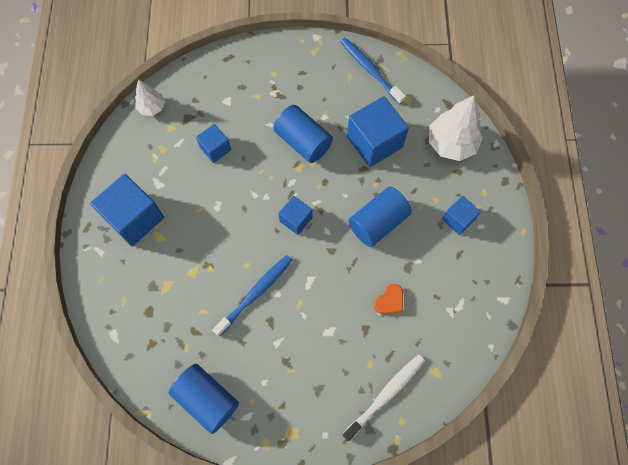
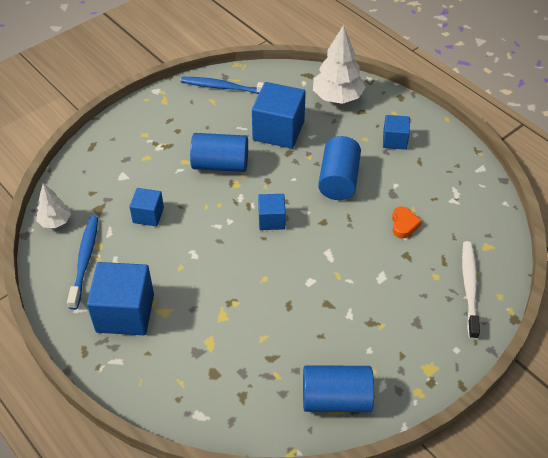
camera: 40 degrees left, 20 degrees down
(255, 293) = (294, 293): blue toothbrush -> blue toothbrush (85, 260)

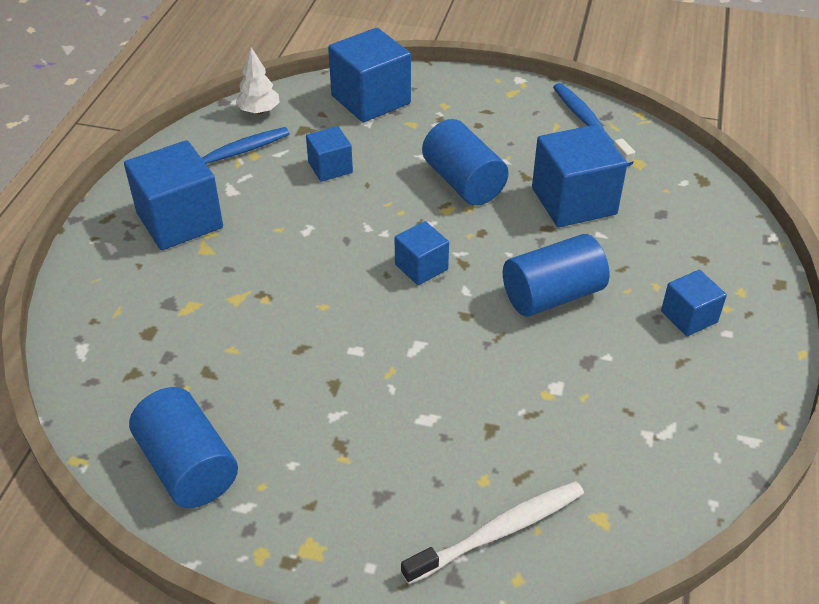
camera: 55 degrees right, 5 degrees down
(103, 163) = (371, 99): none -> blue cube
(337, 97) = (697, 224): white tree -> none
(404, 225) = (543, 399): orange heart -> none

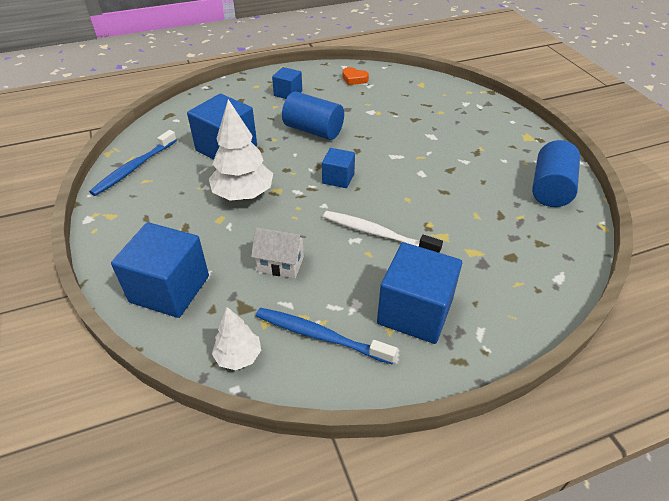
camera: 125 degrees left, 0 degrees up
(330, 167) = (281, 264): blue cube -> white house
(463, 182) = (243, 195): blue cylinder -> white tree
(499, 532) = (457, 101): white toothbrush -> white toothbrush (377, 233)
(687, 427) = (354, 79): none -> orange heart

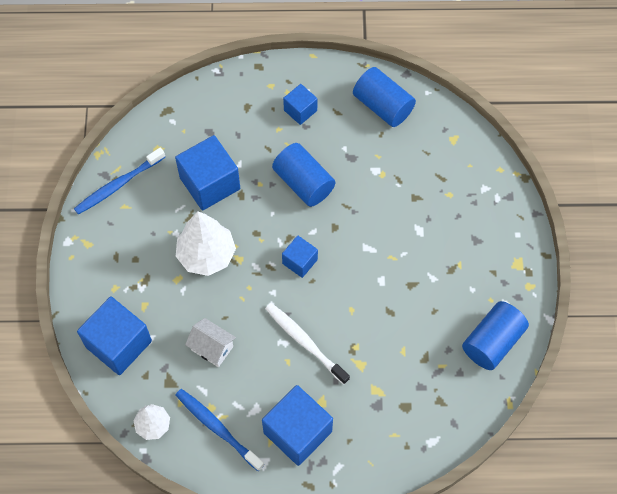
camera: 20 degrees right, 20 degrees up
(354, 79) = (383, 106): orange heart -> blue cylinder

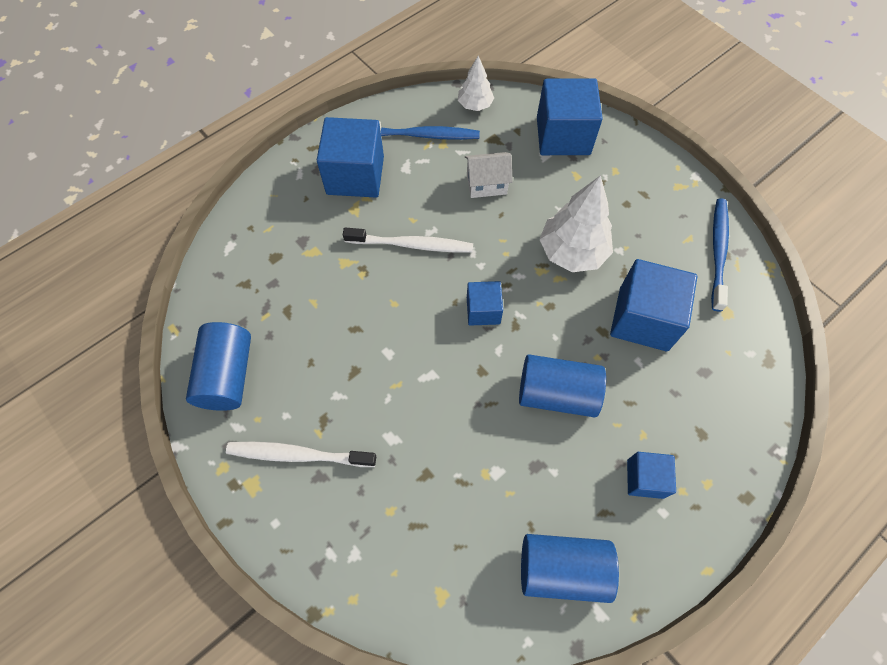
camera: 140 degrees right, 0 degrees up
(480, 260) = (298, 455): none -> white toothbrush

